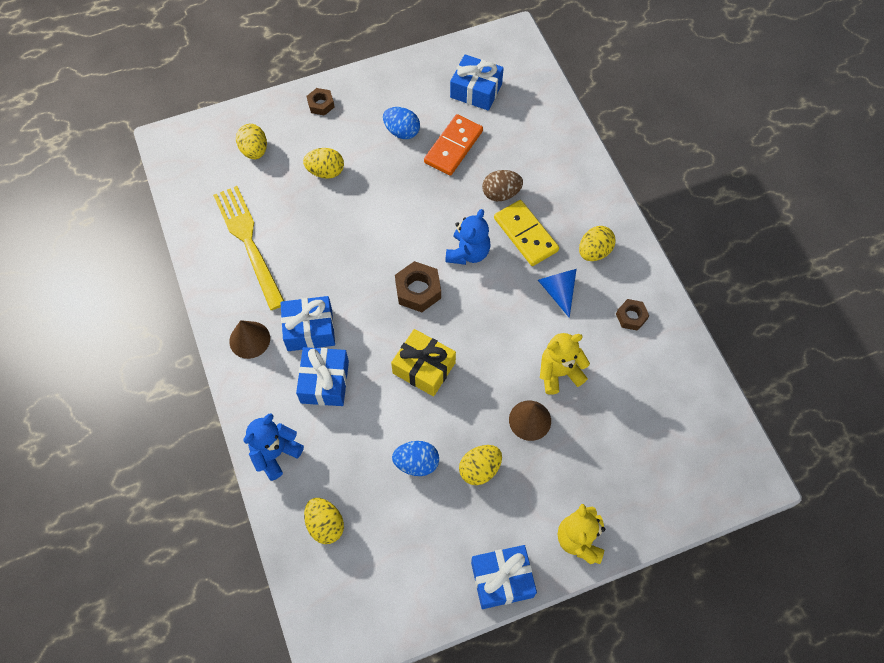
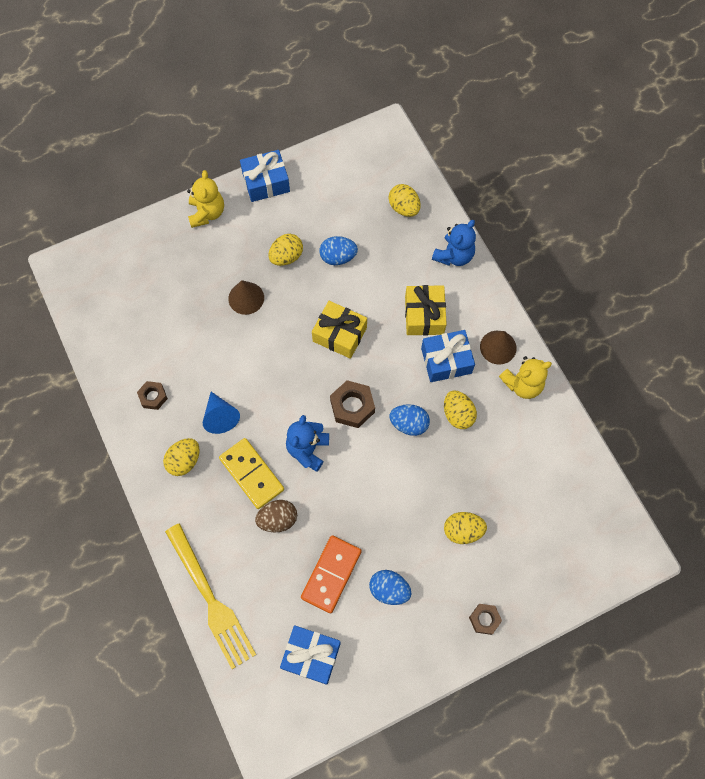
camera: 175 degrees right, 5 degrees up
(248, 242) = (522, 442): yellow fork -> yellow fork (211, 599)
(254, 150) = (543, 550): yellow egg -> yellow egg (458, 414)
(324, 382) = (424, 315): blue gift -> yellow gift
(361, 268) = (409, 424): none -> blue egg
(559, 373) = (220, 340): yellow teddy bear -> yellow teddy bear (522, 384)

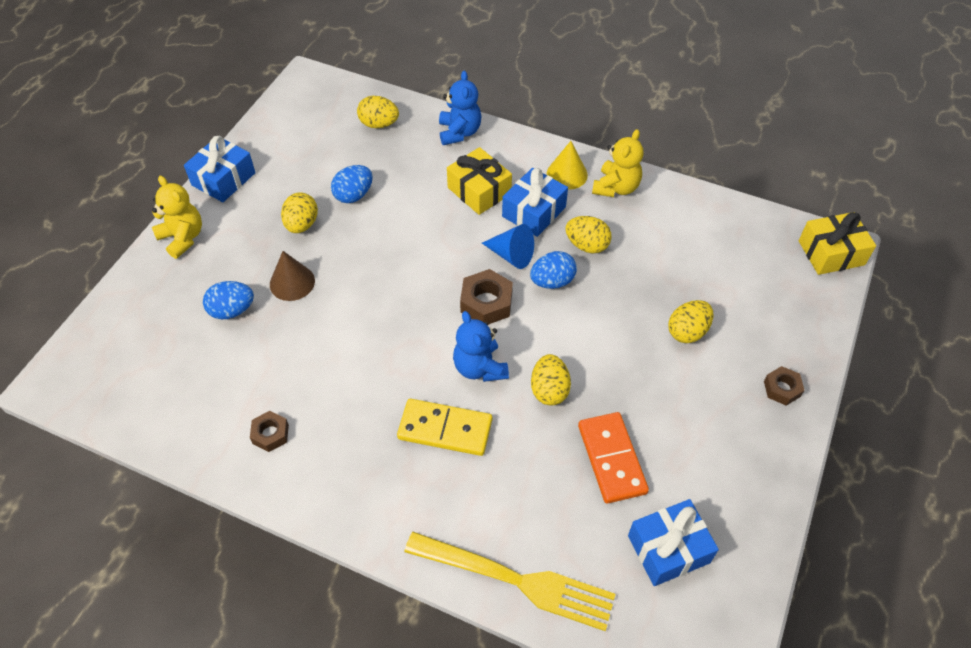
camera: 40 degrees left, 15 degrees down
(184, 461) = (361, 469): yellow egg -> yellow egg (549, 390)
(220, 416) = (362, 401): blue cone -> blue cone (511, 255)
(278, 519) = (511, 450): brown egg -> none
(339, 334) = (416, 253): yellow gift -> yellow gift (831, 253)
(389, 589) = (677, 430): blue egg -> blue egg (232, 310)
(498, 347) = (567, 174): brown cone -> yellow cone

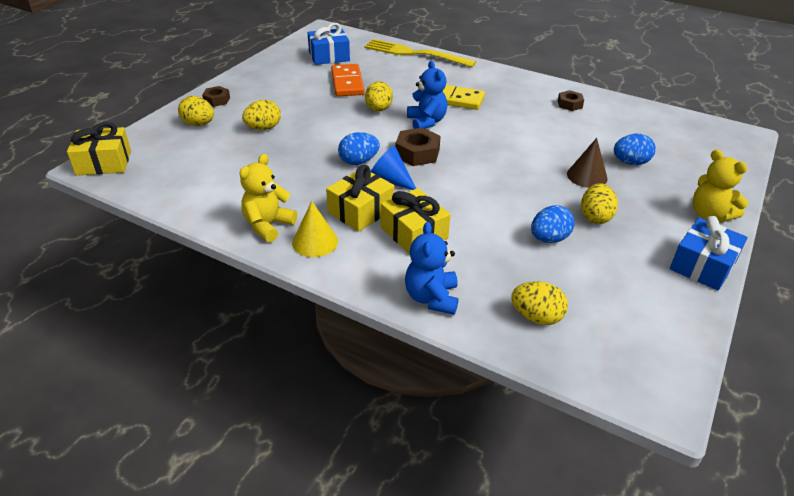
camera: 175 degrees left, 15 degrees down
(534, 212) = (361, 211): blue gift -> yellow gift
(587, 245) = (319, 182): yellow egg -> yellow egg (198, 124)

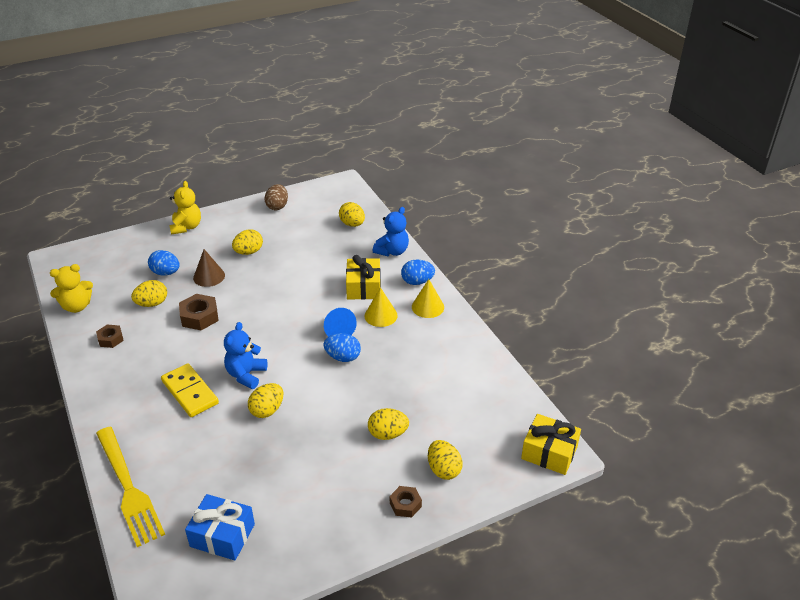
camera: 145 degrees left, 0 degrees up
(268, 225) = (449, 331): yellow teddy bear -> yellow teddy bear (77, 306)
(347, 83) = (253, 468): orange domino -> none
(361, 211) = (381, 315): yellow gift -> yellow cone
(417, 153) = (292, 345): brown nut -> brown nut (199, 317)
(549, 239) = (293, 252): blue egg -> blue egg (417, 282)
(589, 136) = (152, 304): none -> yellow egg
(672, 296) = (277, 206): none -> brown egg
(702, 265) = (239, 210): blue gift -> none

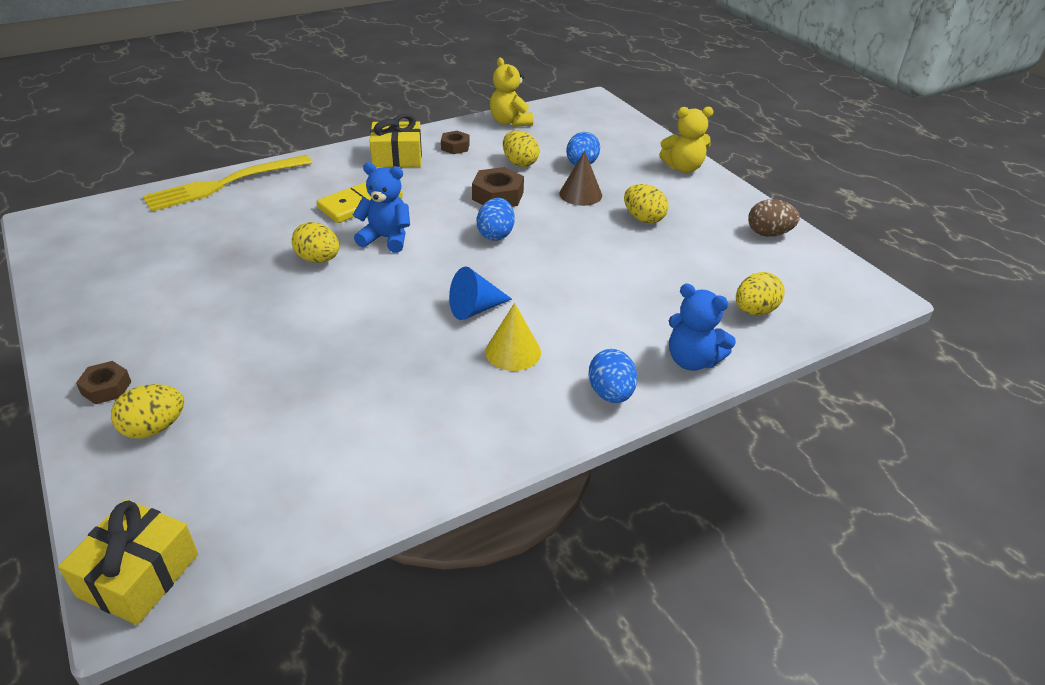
camera: 85 degrees right, 0 degrees up
(222, 535) = (131, 245): blue gift -> none
(343, 357) = (414, 317): blue egg -> blue egg (495, 234)
(363, 287) = (583, 330): yellow gift -> yellow gift (397, 157)
(388, 434) = (246, 367): yellow egg -> none
(427, 307) = (541, 408): yellow cone -> none

